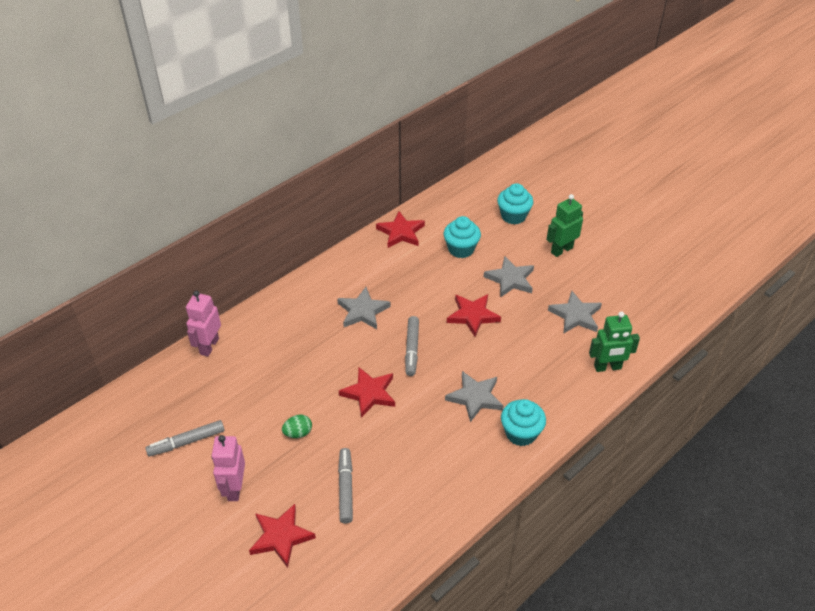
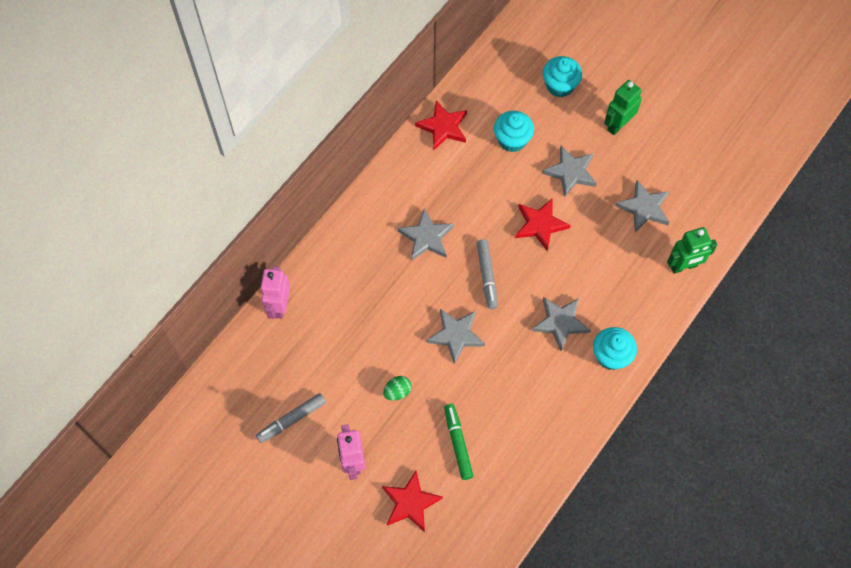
camera: 10 degrees left, 20 degrees up
(345, 488) = (458, 443): grey marker -> green marker
(369, 393) = (456, 335): red star -> grey star

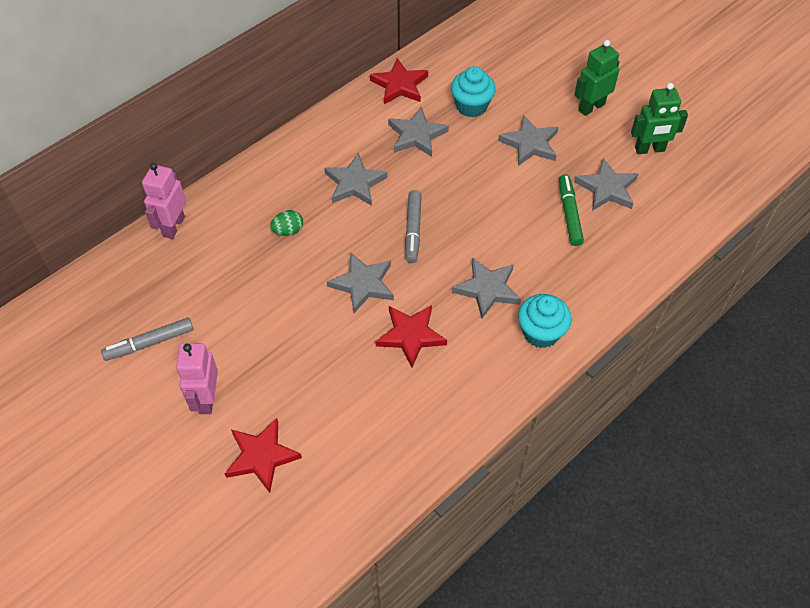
camera: 10 degrees right, 10 degrees down
(397, 392) = (280, 332): green egg -> green egg (288, 231)
(458, 443) = (336, 399): green marker -> green marker (569, 214)
(469, 179) = (416, 135): none -> grey star
(540, 225) = (485, 189): red star -> red star (411, 336)
(560, 86) = (534, 64): turquoise cupcake -> none
(683, 266) = (643, 252): green robot -> green robot (649, 149)

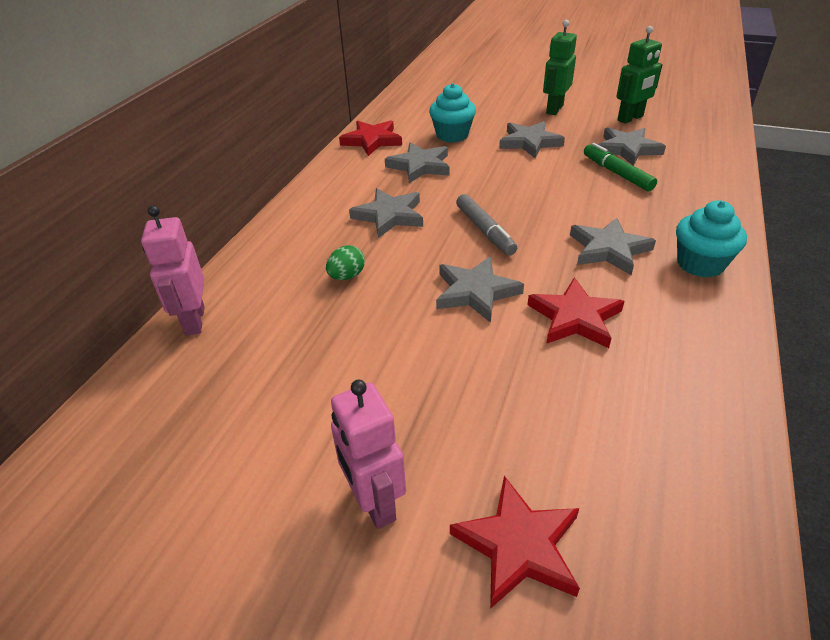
camera: 25 degrees left, 15 degrees down
(149, 343) = (236, 465): grey marker -> none

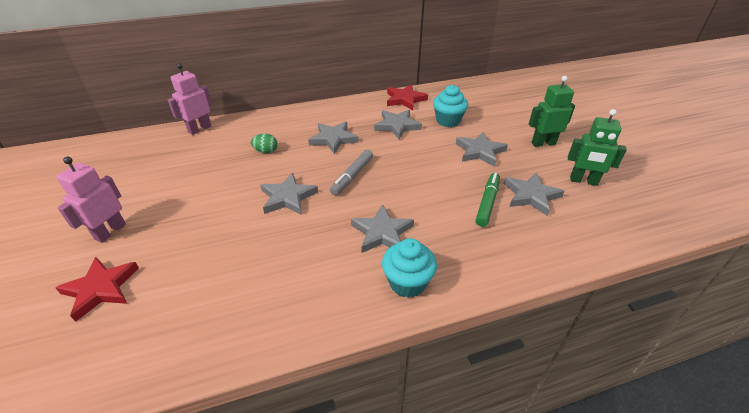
camera: 50 degrees right, 0 degrees up
(575, 318) = (294, 244): red star -> none

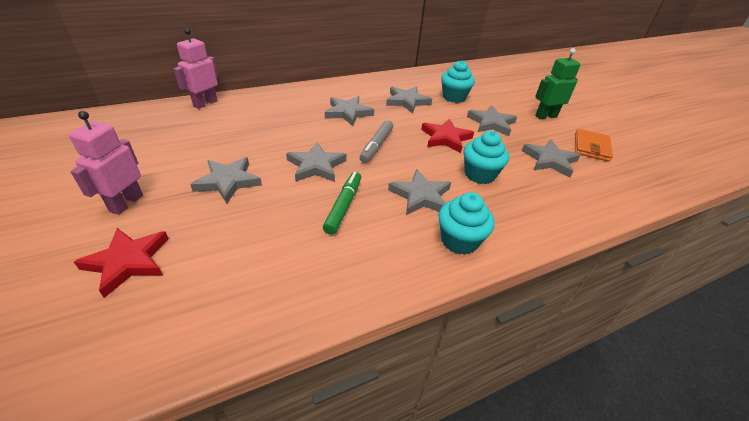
camera: 10 degrees left, 0 degrees up
(202, 212) = (228, 181): none -> grey star
(266, 151) = (282, 124): green egg -> none
(405, 99) = (408, 79): red star -> red star (445, 138)
(449, 210) = (479, 174): none -> turquoise cupcake
(487, 203) = (512, 167): green marker -> green marker (343, 206)
(583, 181) = (591, 147): green robot -> orange wallet

